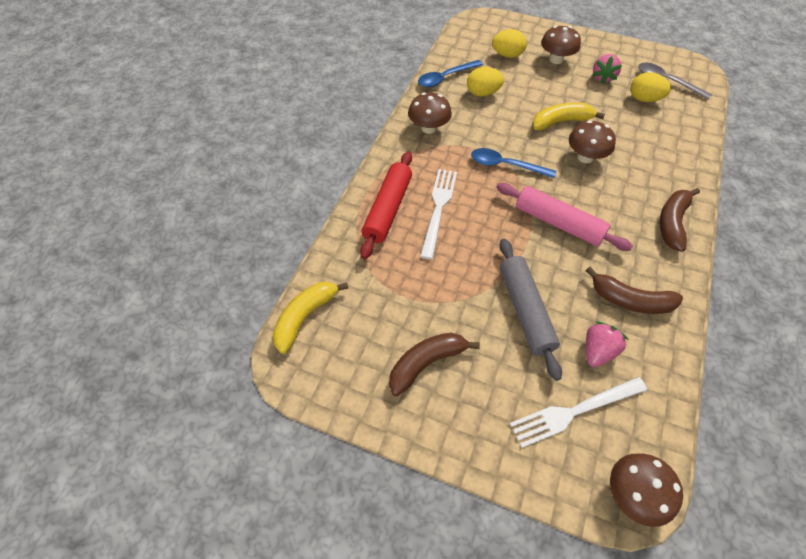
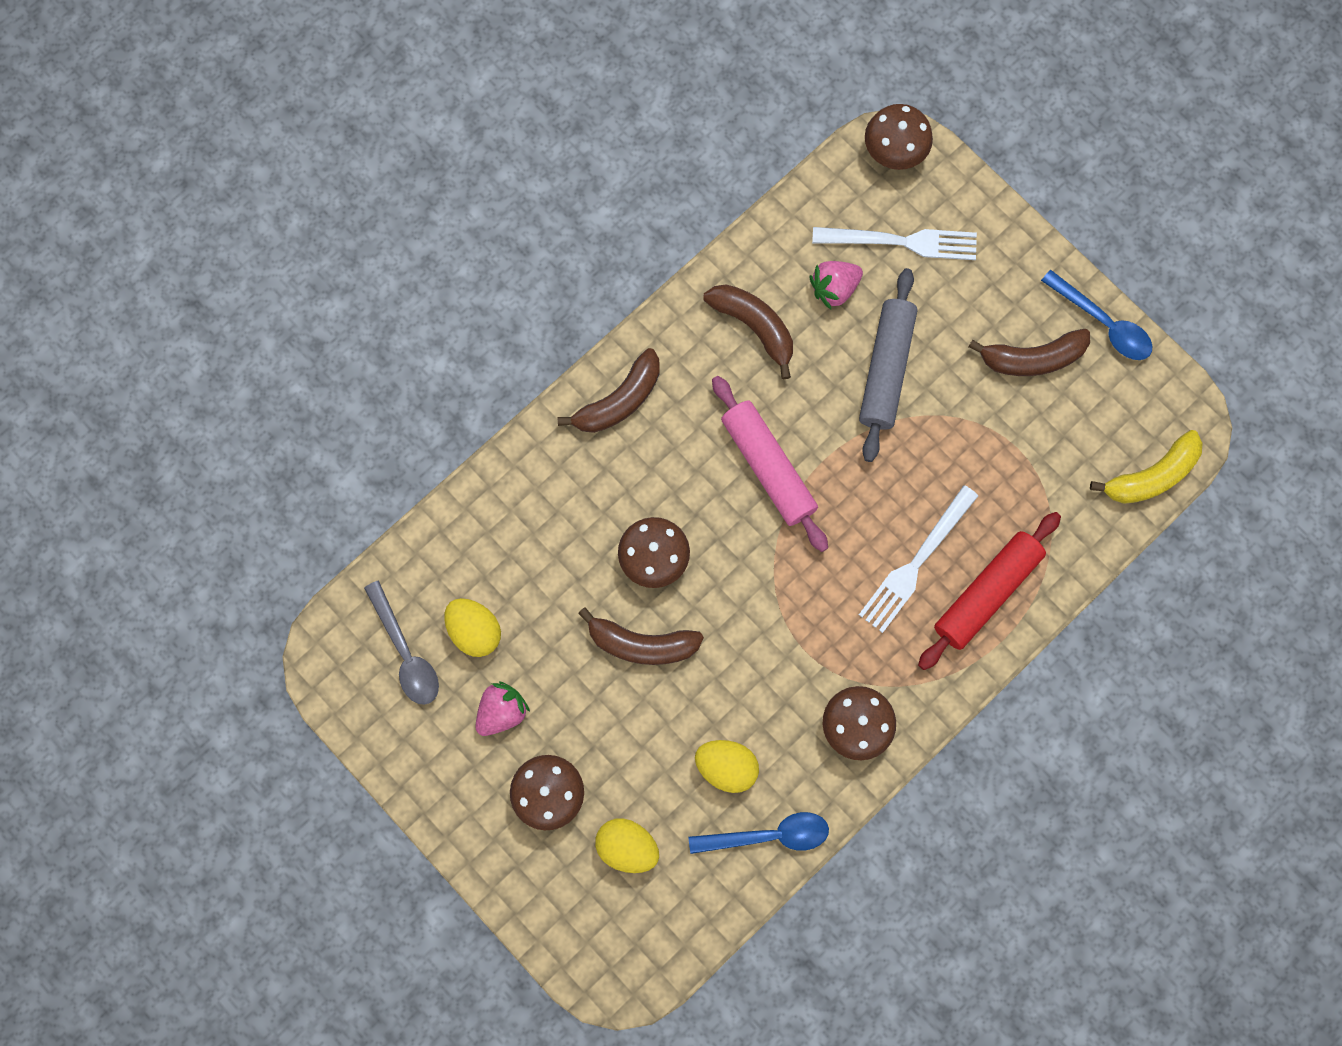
camera: 155 degrees left, 20 degrees up
(505, 165) = (779, 596): blue spoon -> blue spoon (1103, 323)
(561, 122) = (641, 644): yellow banana -> brown banana

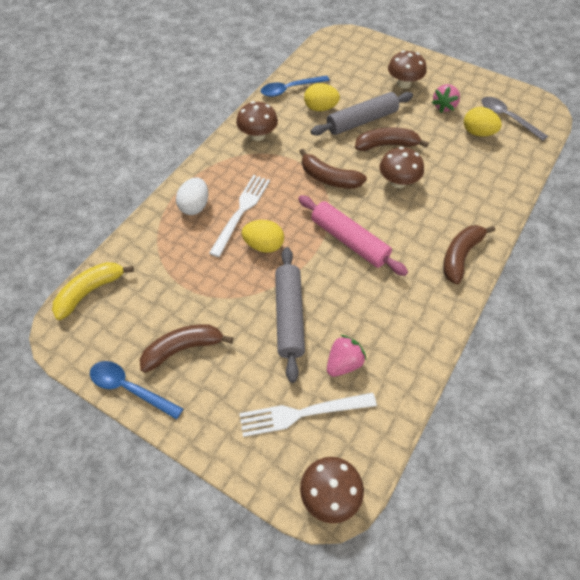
camera: 165 degrees right, 20 degrees down
(627, 846) = (357, 74): yellow egg -> yellow egg (264, 245)
(663, 713) = (362, 121): none -> grey rolling pin
(754, 327) = (392, 322): brown banana -> brown banana (329, 178)
(986, 592) = (195, 206): red rolling pin -> white egg

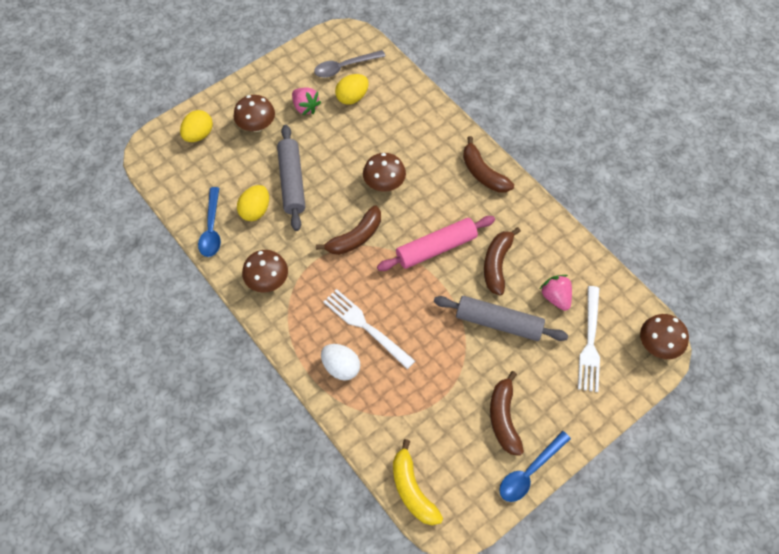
camera: 70 degrees left, 5 degrees up
(264, 245) = (415, 319): yellow egg -> yellow egg (199, 135)
(386, 145) = (334, 174): brown banana -> brown banana (497, 264)

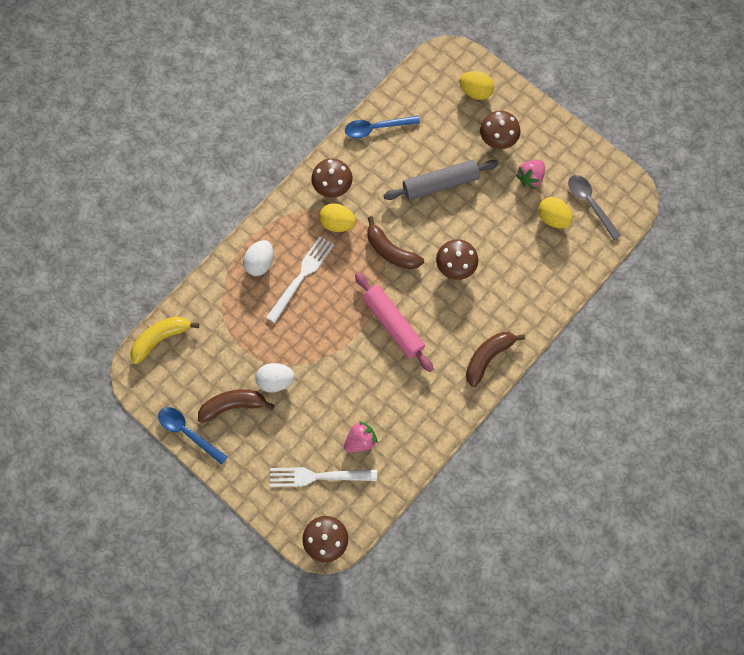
camera: 80 degrees right, 10 degrees up
(255, 211) = (402, 160): yellow egg -> yellow egg (337, 223)
(481, 370) = (275, 381): none -> white egg
(497, 264) = (386, 382): brown banana -> none
(498, 323) = (324, 391): grey rolling pin -> none

